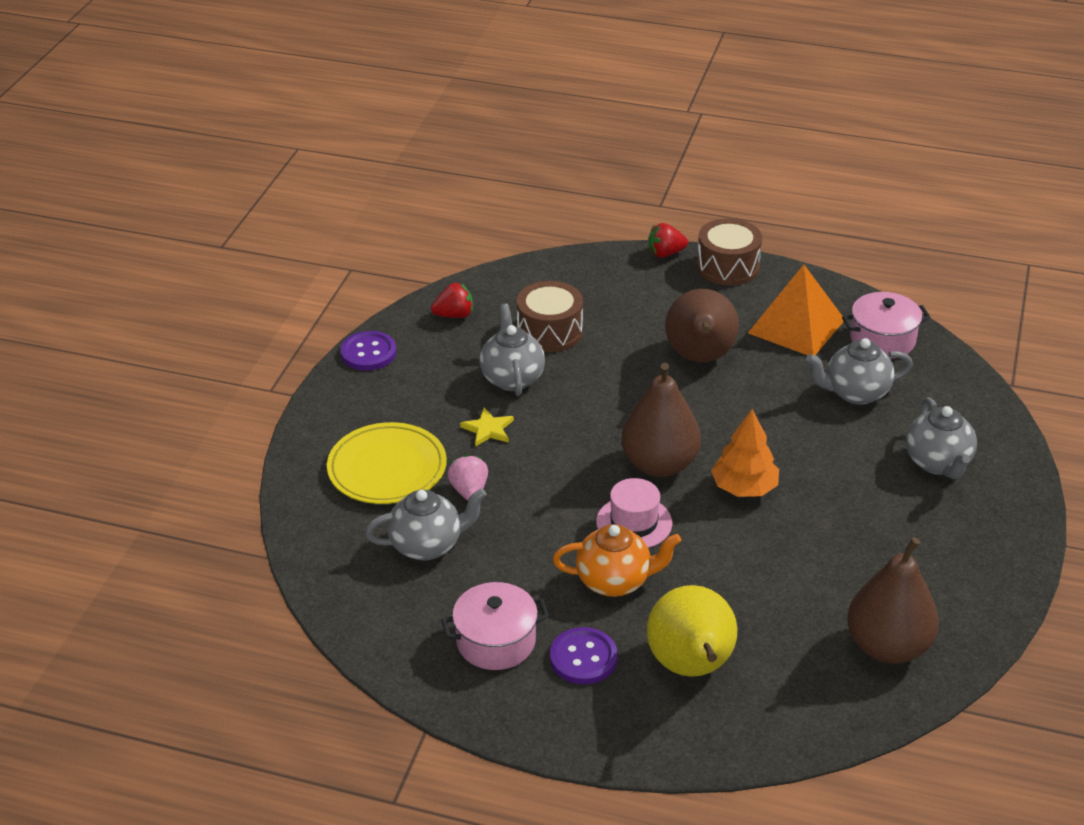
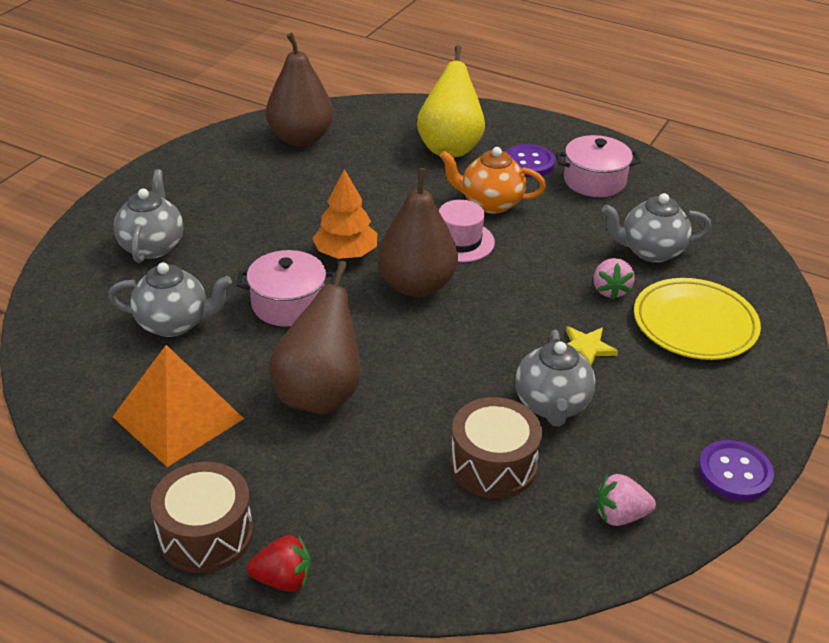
camera: 170 degrees left, 0 degrees up
(454, 315) = (620, 515): red strawberry -> pink strawberry
(882, 339) = (91, 381): pink pot -> pink pot (288, 304)

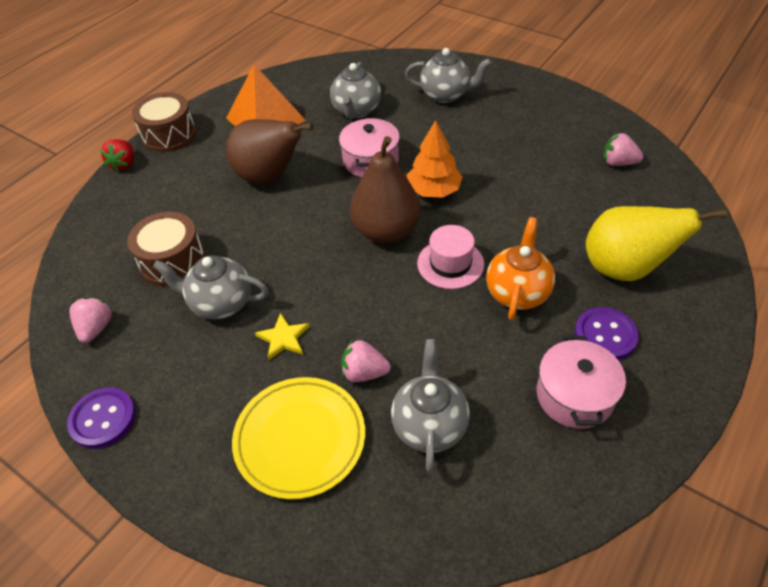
camera: 100 degrees right, 10 degrees up
(301, 138) = (618, 163): brown pear -> pink strawberry

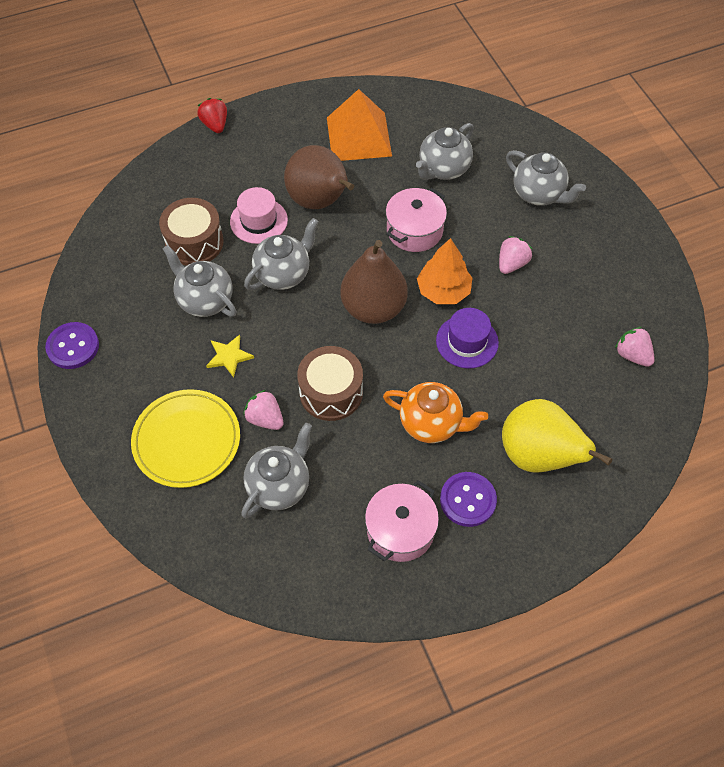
camera: 30 degrees right, 10 degrees up
(96, 328) = (108, 271): pink strawberry -> pink strawberry (512, 264)
(124, 164) = (215, 125): red strawberry -> red strawberry turned 120 degrees clockwise
(169, 135) = (269, 112): brown drum -> brown drum (331, 392)
(281, 245) = (283, 274): none -> grey teapot
(450, 263) = (400, 367): pink hat -> pink hat (258, 221)
(487, 216) = (467, 341): none -> purple hat
(517, 292) = (431, 423): orange teapot -> orange teapot turned 60 degrees clockwise

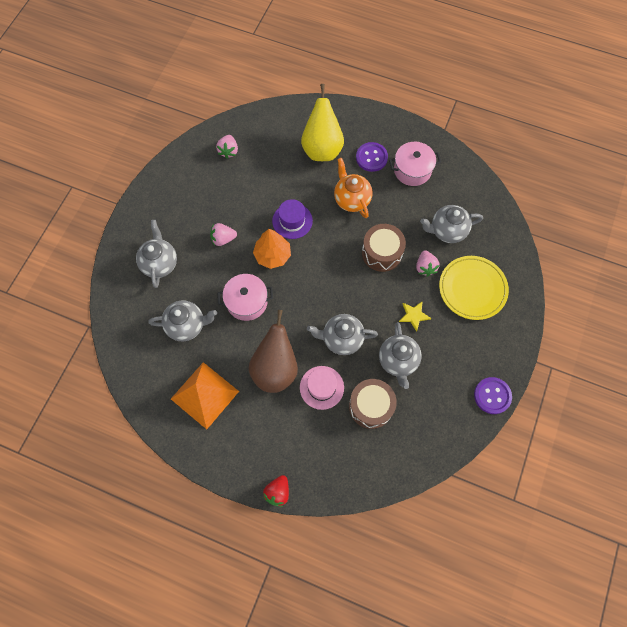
camera: 135 degrees left, 10 degrees up
(373, 308) = (316, 277): brown pear -> none

